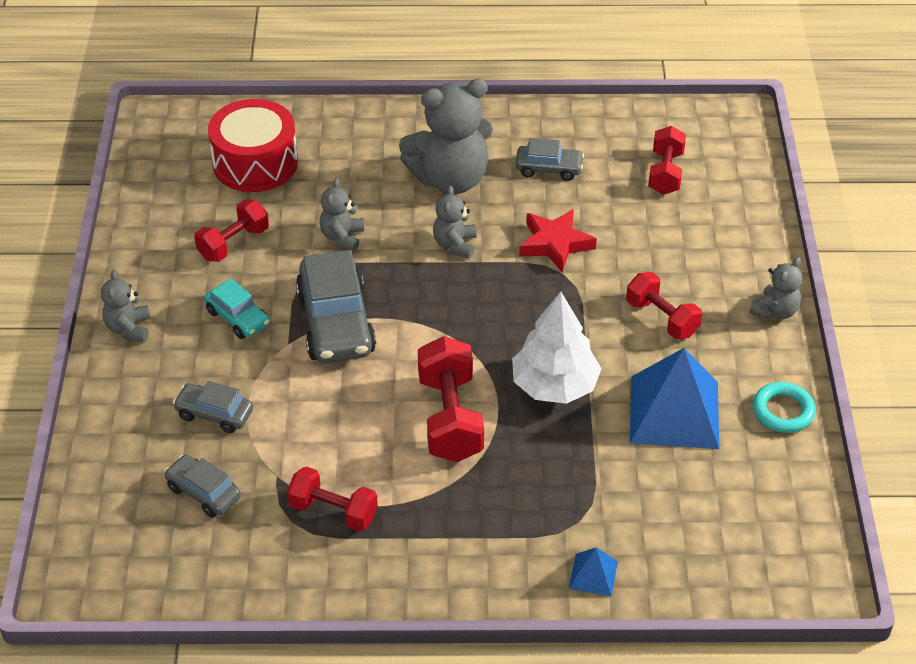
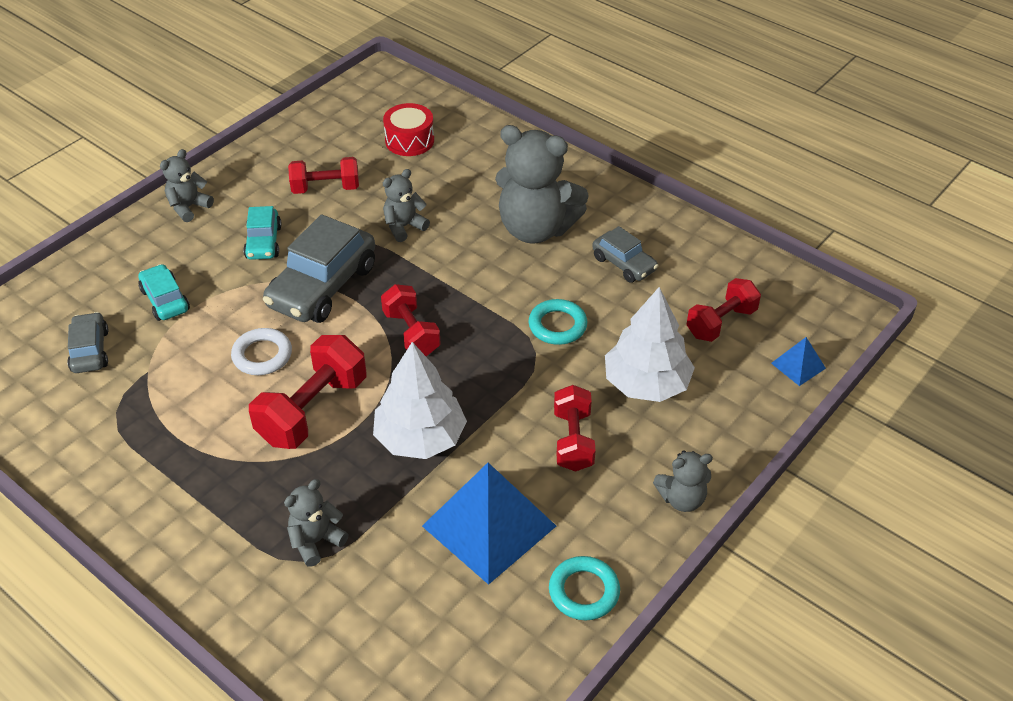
camera: 40 degrees right, 0 degrees up
(214, 414) = (165, 300): grey car -> turquoise car
(255, 163) = (409, 140): red drum -> red drum, size x0.63
(333, 511) = (149, 423): red dumbbell -> red dumbbell (411, 333)
(356, 404) = (262, 355): none -> white ring
(455, 244) = (479, 280): grey teddy bear -> grey teddy bear (316, 541)
(555, 244) = (557, 325): red star -> turquoise ring
(593, 575) = (261, 613): blue pyramid -> blue pyramid (798, 365)
(665, 248) = (646, 383): none -> white tree

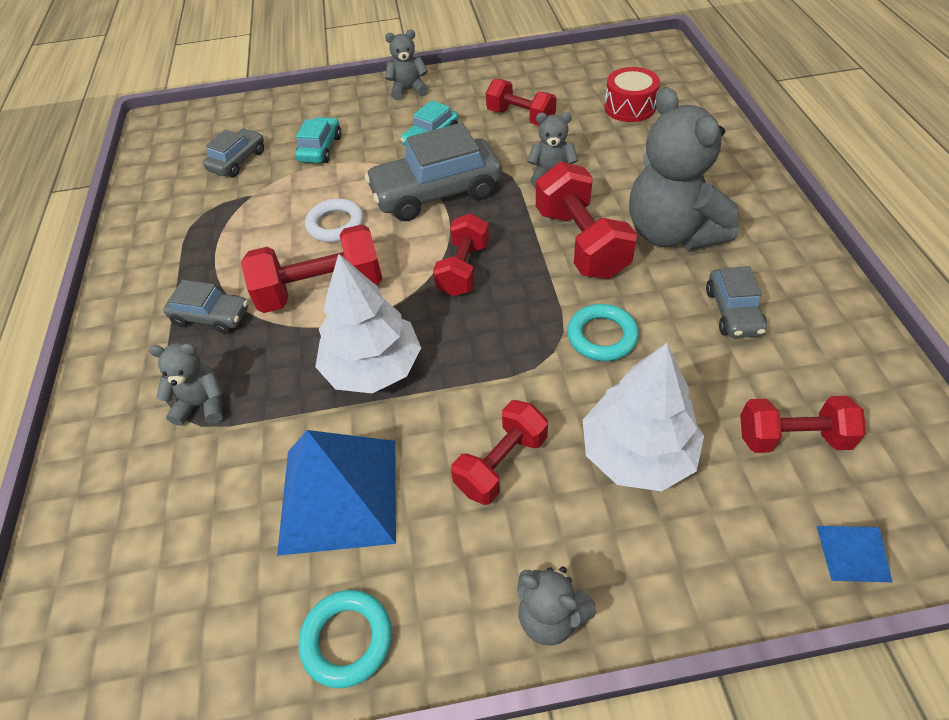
camera: 45 degrees right, 5 degrees up
(240, 482) = (211, 317): none -> grey car
(479, 268) = (581, 243): none -> red dumbbell

